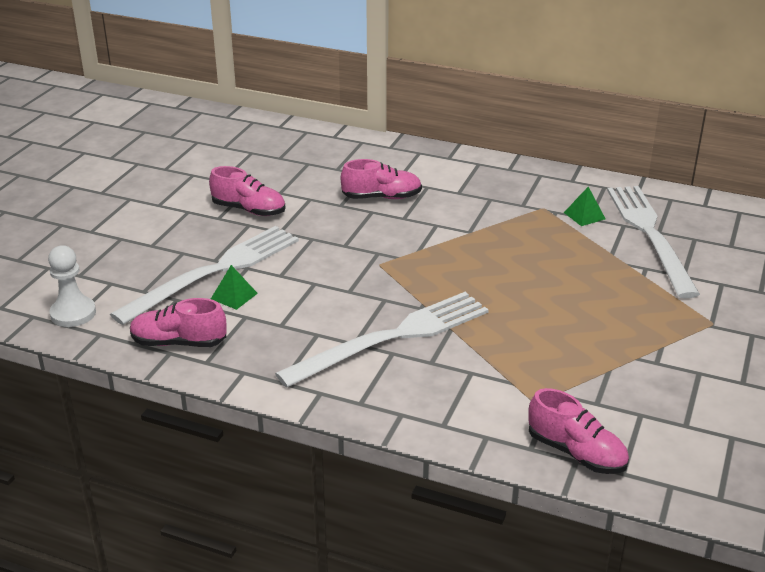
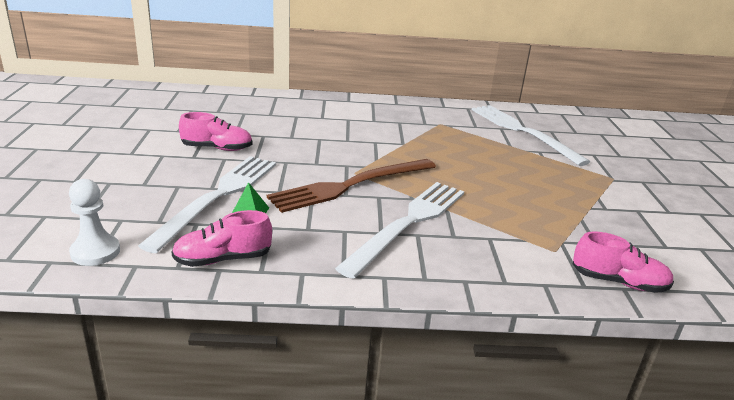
camera: 25 degrees left, 5 degrees down
(363, 280) = (350, 185): none -> brown fork
(381, 197) = (319, 129): pink shoe -> none
(584, 215) = (471, 125): green pyramid -> none

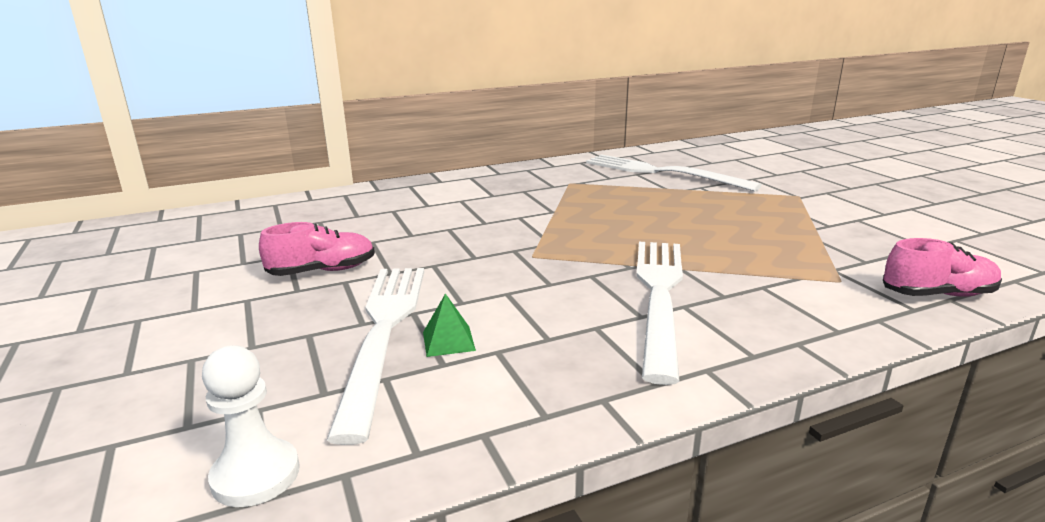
camera: 20 degrees left, 5 degrees down
(223, 259) = (475, 417): pink shoe -> none
(350, 185) = (544, 271): brown fork -> none

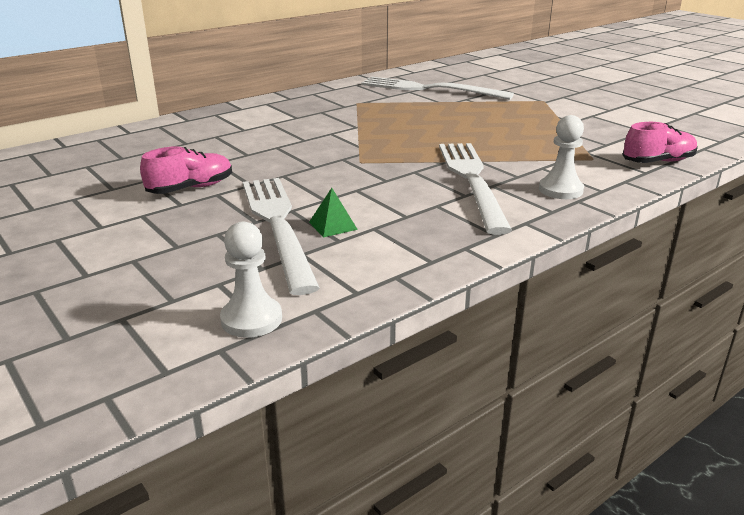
camera: 15 degrees left, 5 degrees up
(777, 323) = (560, 190): none -> white pawn

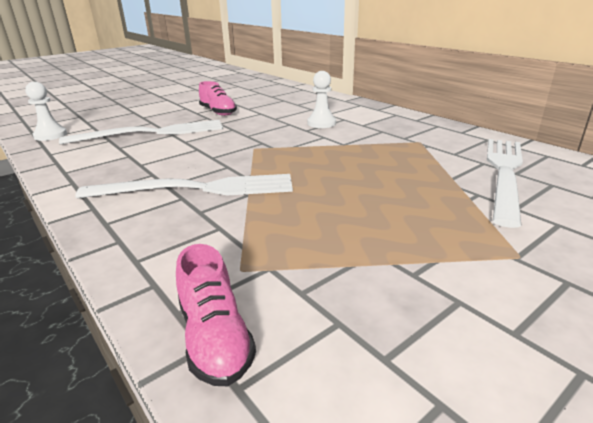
camera: 90 degrees right, 0 degrees up
(332, 225) = (141, 145): green pyramid -> none
(560, 190) = (151, 233): white pawn -> white pawn (321, 123)

